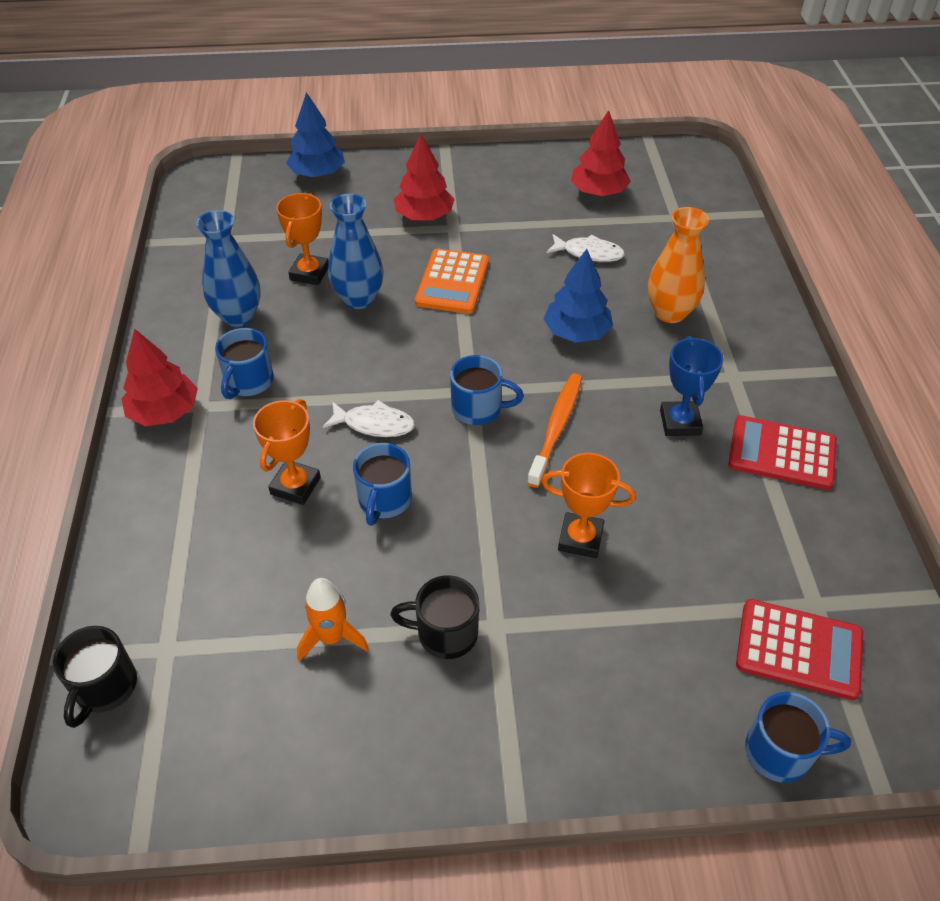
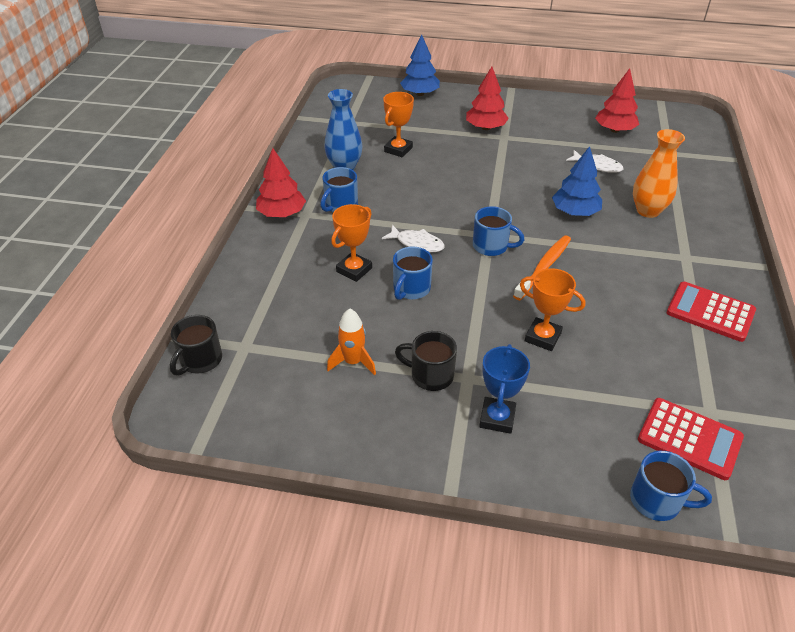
camera: 15 degrees right, 5 degrees down
(359, 299) = (427, 169): blue vase -> none
(452, 282) = (494, 169): orange calculator -> none
(680, 422) = (636, 279): blue trophy -> blue trophy (497, 418)

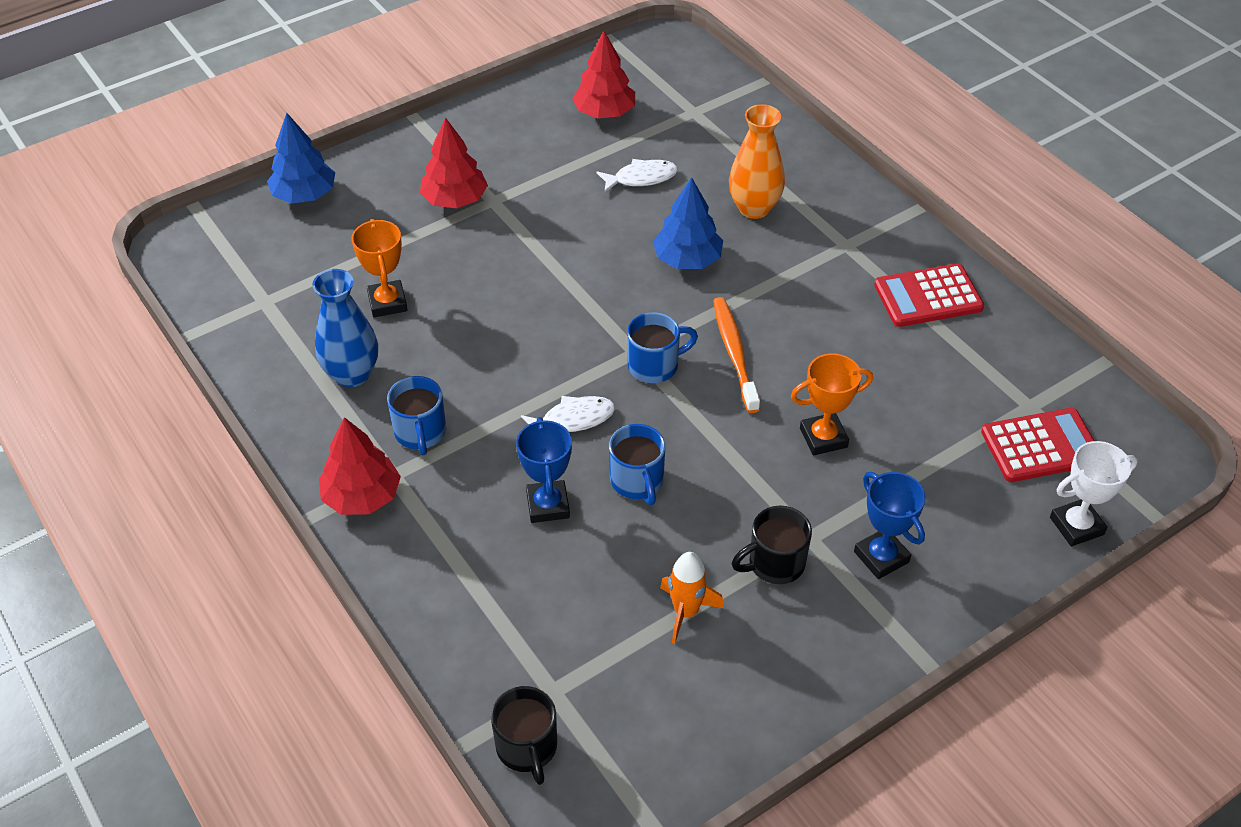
camera: 45 degrees left, 5 degrees up
(354, 270) = (548, 505): orange trophy -> blue trophy
(657, 501) = (1076, 526): blue mug -> white trophy

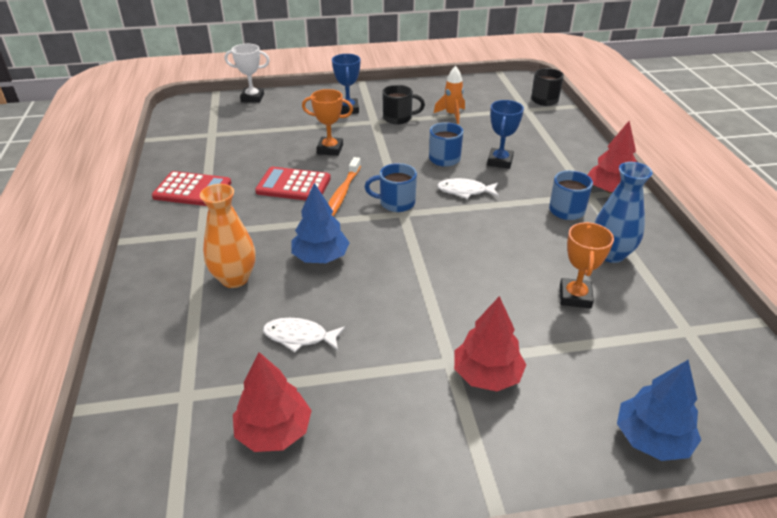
camera: 155 degrees left, 10 degrees down
(1041, 446) = (229, 121): red calculator -> red calculator (293, 185)

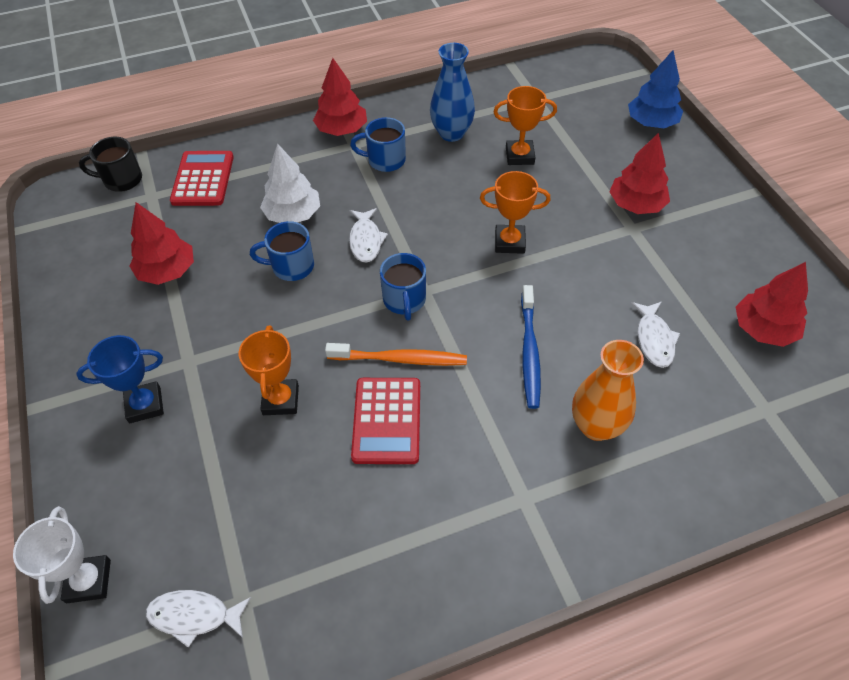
camera: 100 degrees left, 15 degrees up
(192, 190) = (426, 556): red calculator -> red calculator (203, 179)
(214, 122) = (194, 616): none -> white fish
(321, 257) = (529, 351): blue tree -> blue toothbrush
(398, 118) = (177, 332): black mug -> none
(447, 267) = (509, 242): none -> orange trophy
(452, 115) = (167, 271): orange rocket -> red tree
(500, 161) = (293, 215): blue trophy -> white tree

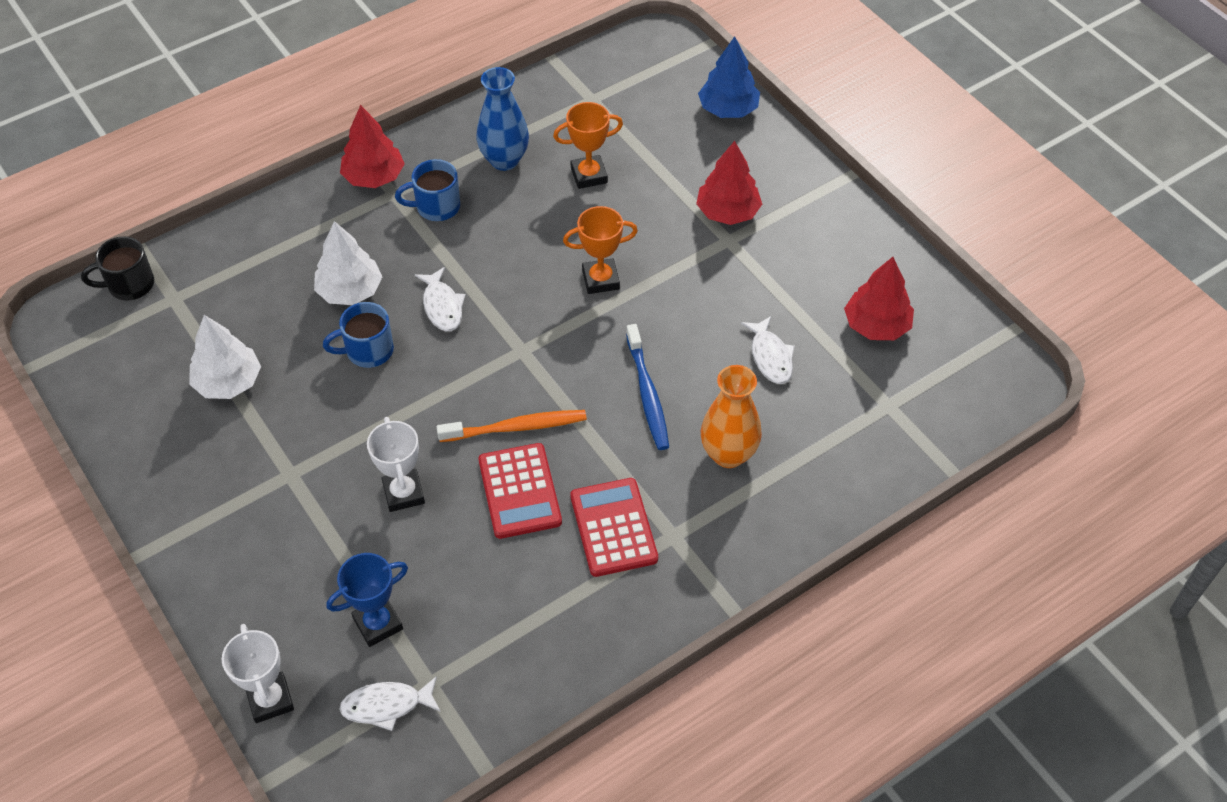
camera: 15 degrees left, 0 degrees up
(145, 405) = (260, 527): blue trophy -> blue trophy (378, 624)
(167, 271) = (228, 382): red tree -> white tree
(203, 179) = (228, 267): red calculator -> red calculator (613, 527)
(280, 400) = (403, 493): orange trophy -> white trophy
(404, 300) = (503, 365): blue mug -> none

